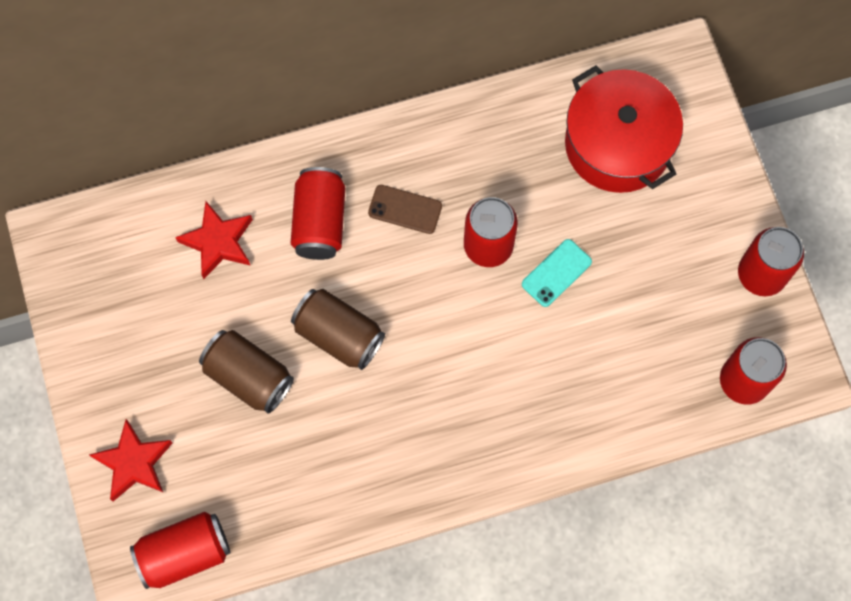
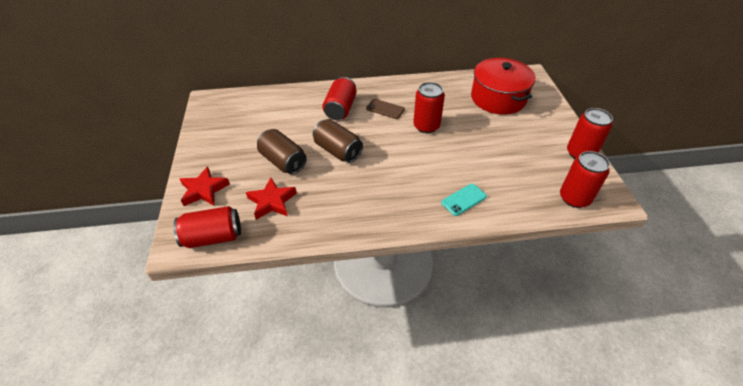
camera: 10 degrees right, 25 degrees down
(218, 242) = (287, 110): red star -> red star (272, 201)
(556, 273) = (462, 140): turquoise phone -> turquoise phone (464, 200)

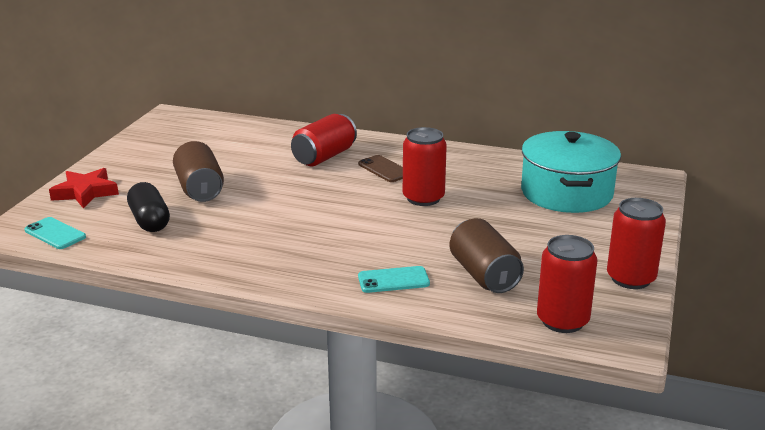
camera: 25 degrees right, 20 degrees down
(213, 237) = (55, 234): red can -> turquoise phone
(272, 201) = (150, 221): red star -> black capsule
(338, 151) = (277, 195): brown can -> brown can (484, 275)
(498, 98) = (566, 193): red pot -> turquoise pot

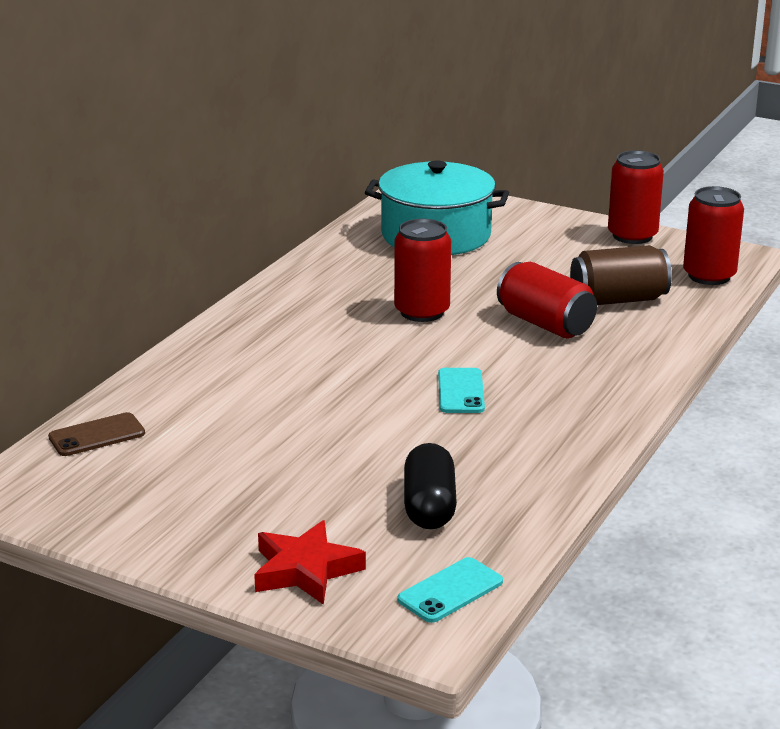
camera: 80 degrees left, 0 degrees up
(150, 221) = (429, 506): black capsule -> black capsule turned 75 degrees counterclockwise
(200, 189) = (334, 465): brown can -> none
(324, 157) = (262, 365): red can -> red can (545, 324)
(384, 169) = (325, 328): brown phone -> brown phone (97, 435)
(393, 280) = (623, 347): turquoise phone -> turquoise phone (461, 391)

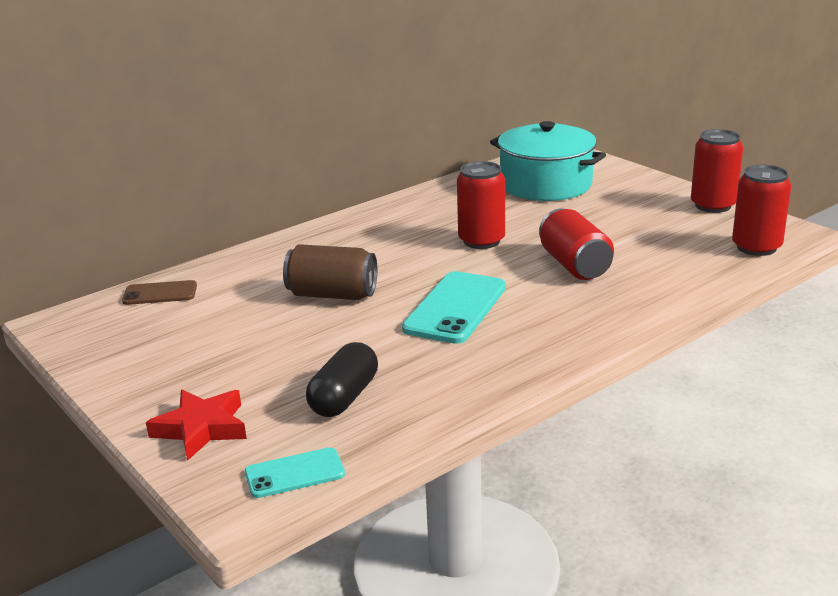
camera: 25 degrees right, 0 degrees up
(461, 391) = (455, 308): turquoise phone -> turquoise phone, size x1.73
(618, 300) = (655, 255): brown can -> brown can (332, 294)

